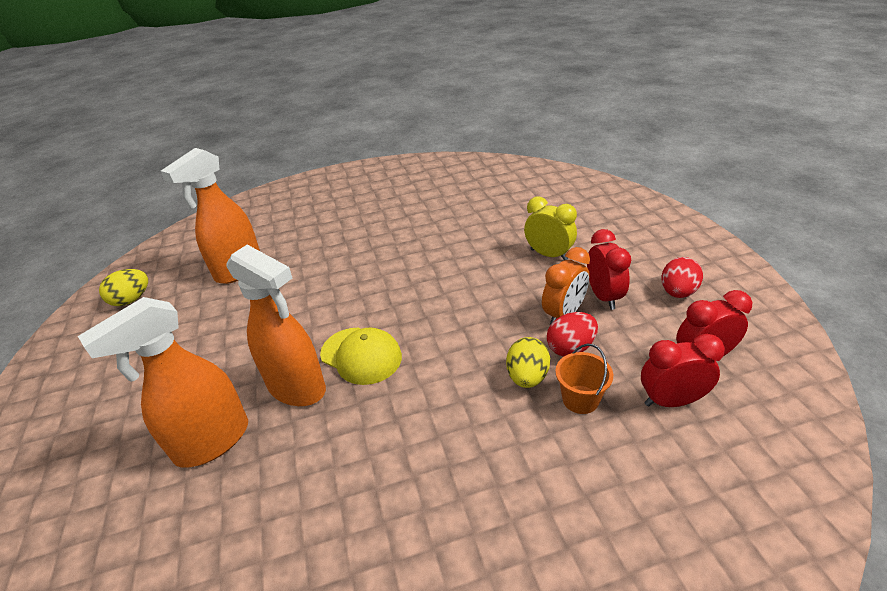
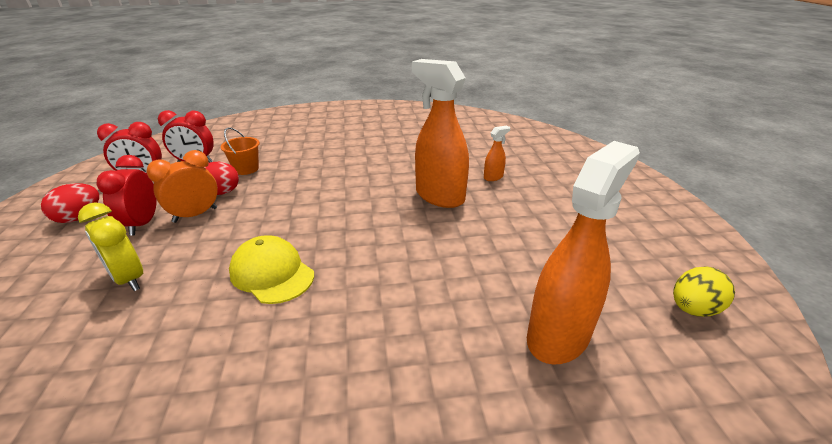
camera: 175 degrees left, 5 degrees down
(212, 442) = (493, 177): orange spray bottle -> orange spray bottle, size x0.43
(361, 355) = (386, 209): yellow cap -> yellow cap (272, 273)
(527, 377) = (267, 182): yellow egg -> none

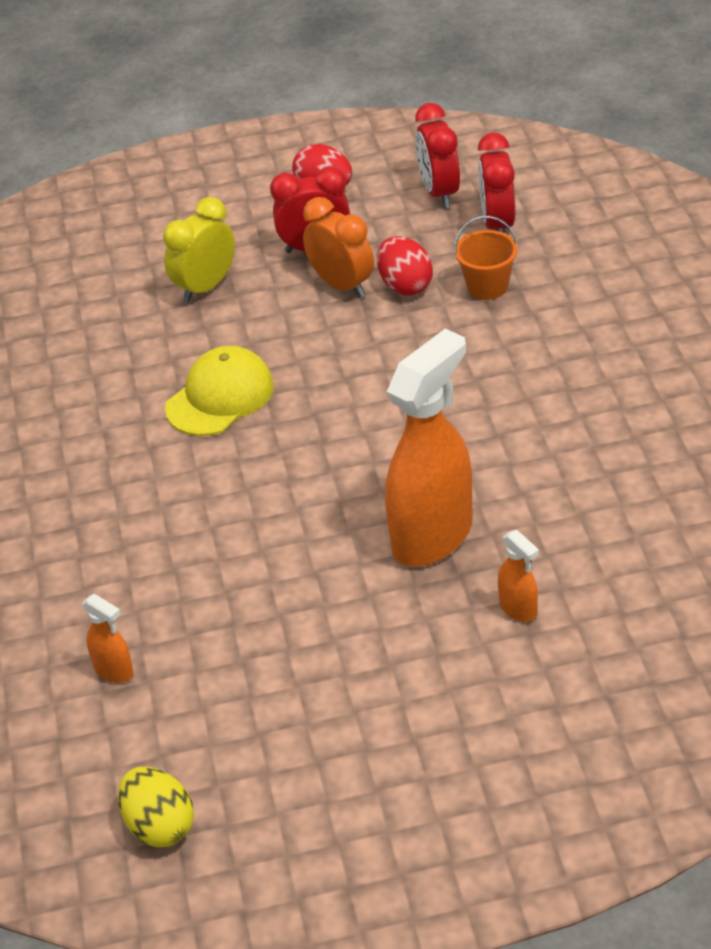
camera: 90 degrees right, 10 degrees up
(558, 336) = (114, 670): orange spray bottle -> orange spray bottle, size x0.43

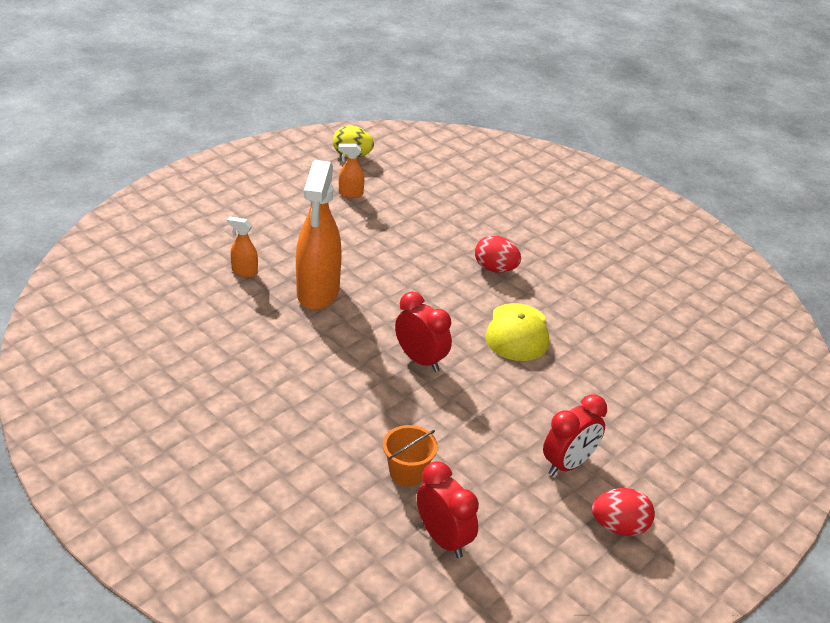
camera: 140 degrees right, 5 degrees down
(114, 670) = (429, 196): orange spray bottle -> orange spray bottle (350, 194)
(205, 287) = (611, 404): yellow clock -> none
(342, 285) = (517, 438): orange clock -> none
(405, 285) = (470, 453): red egg -> red egg (495, 269)
(439, 193) = (520, 558): red clock -> red clock (420, 360)

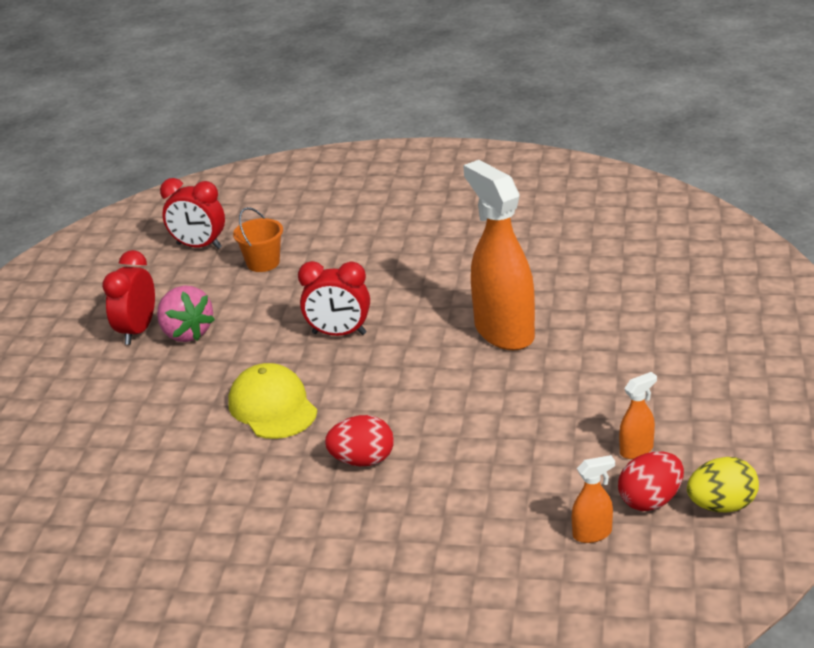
camera: 150 degrees right, 5 degrees down
(244, 271) = (595, 310): orange spray bottle -> orange spray bottle (592, 534)
(530, 435) = (186, 333): none -> pink strawberry
(619, 526) = (68, 315): red egg -> red egg (650, 501)

